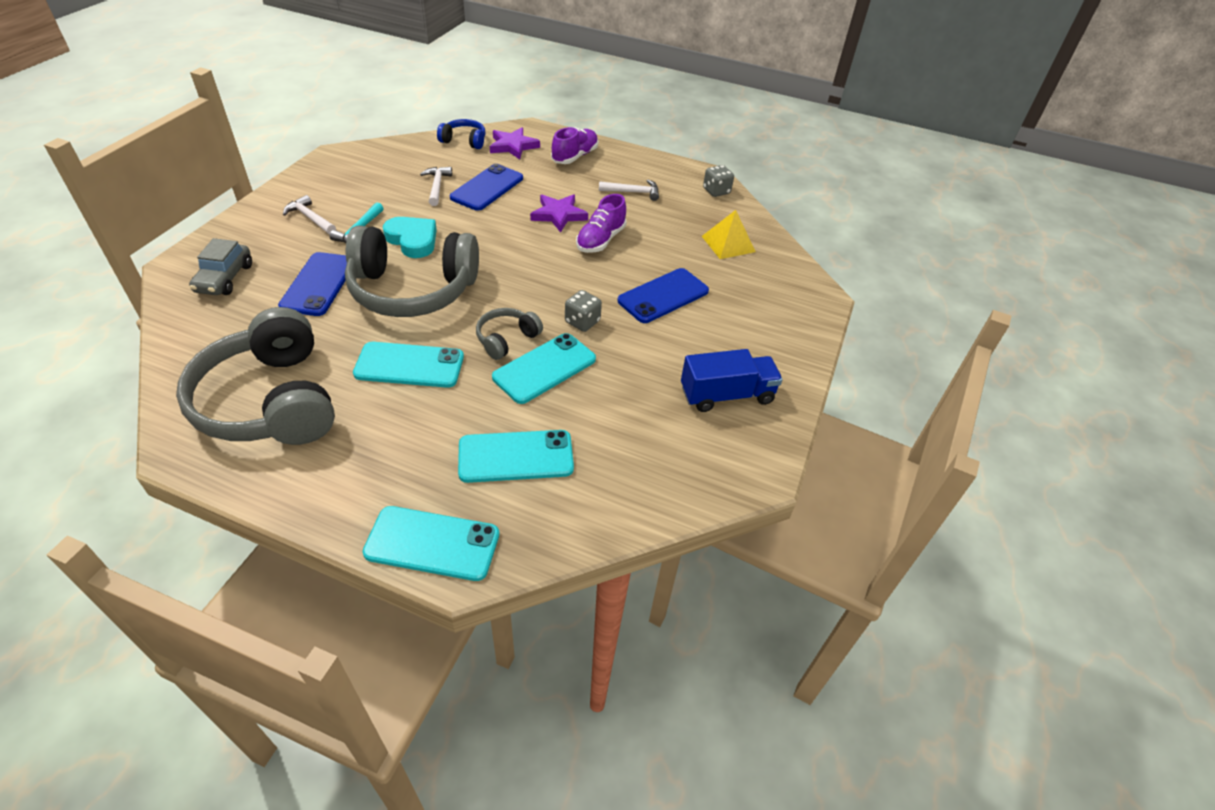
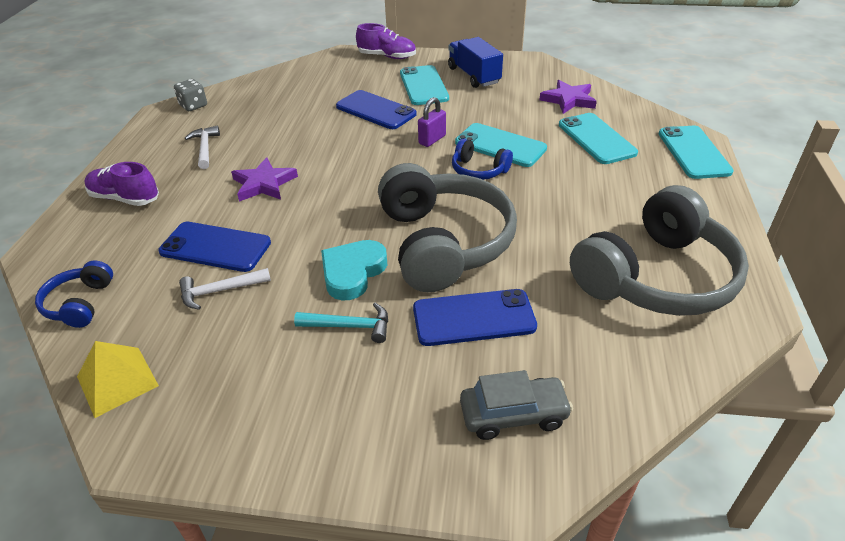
camera: 100 degrees left, 5 degrees down
(310, 218) = (338, 390): white hammer -> none
(409, 365) = (548, 211): turquoise phone -> turquoise phone (423, 86)
(506, 339) = (479, 170): grey headphones -> blue headphones
(513, 146) = (97, 253): purple star -> purple star (568, 100)
(582, 322) = (432, 140): grey dice -> purple padlock
(600, 240) = (303, 151): purple shoe -> purple shoe (387, 56)
(728, 244) = (285, 92): yellow pyramid -> yellow pyramid (117, 381)

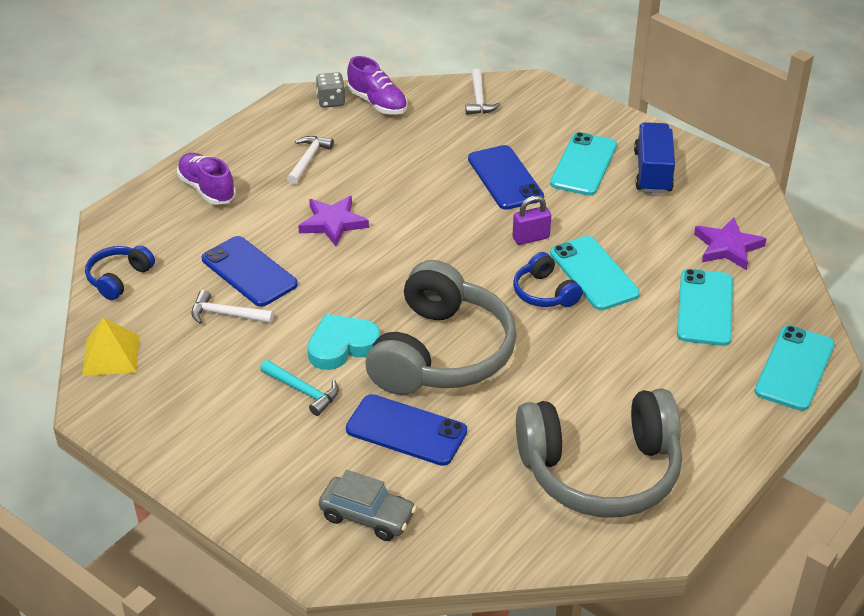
camera: 30 degrees right, 0 degrees up
(311, 72) = (479, 99): none -> white hammer
(387, 56) = (579, 107): purple shoe -> purple shoe (377, 103)

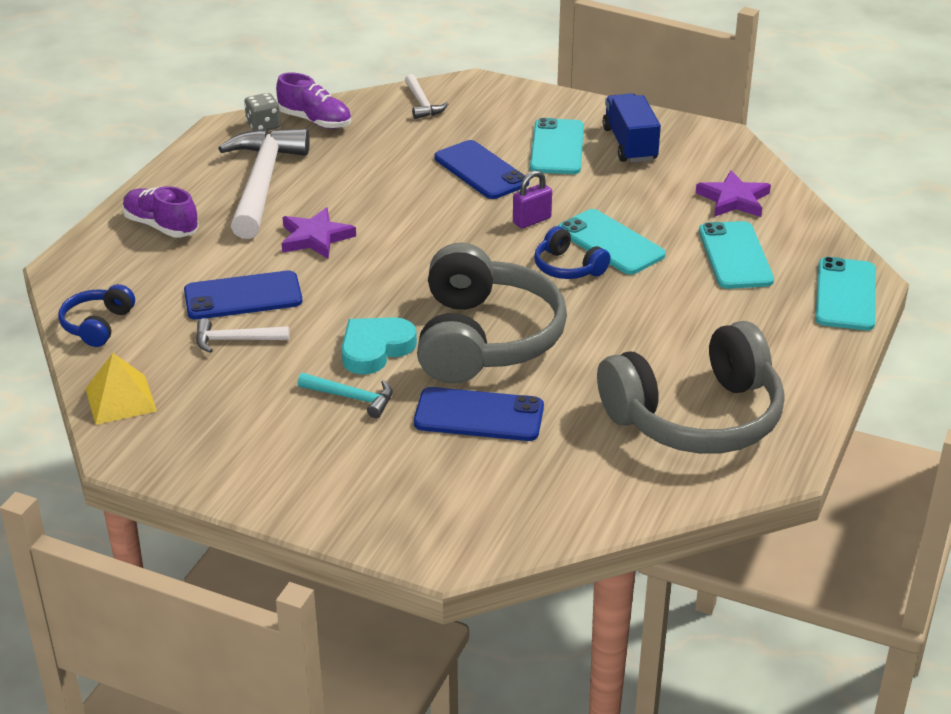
camera: 15 degrees left, 5 degrees down
(249, 272) = (243, 296): blue phone -> blue phone turned 45 degrees counterclockwise
(308, 160) = (262, 183): white hammer -> white hammer, size x2.17
(367, 516) = (472, 501): grey car -> none

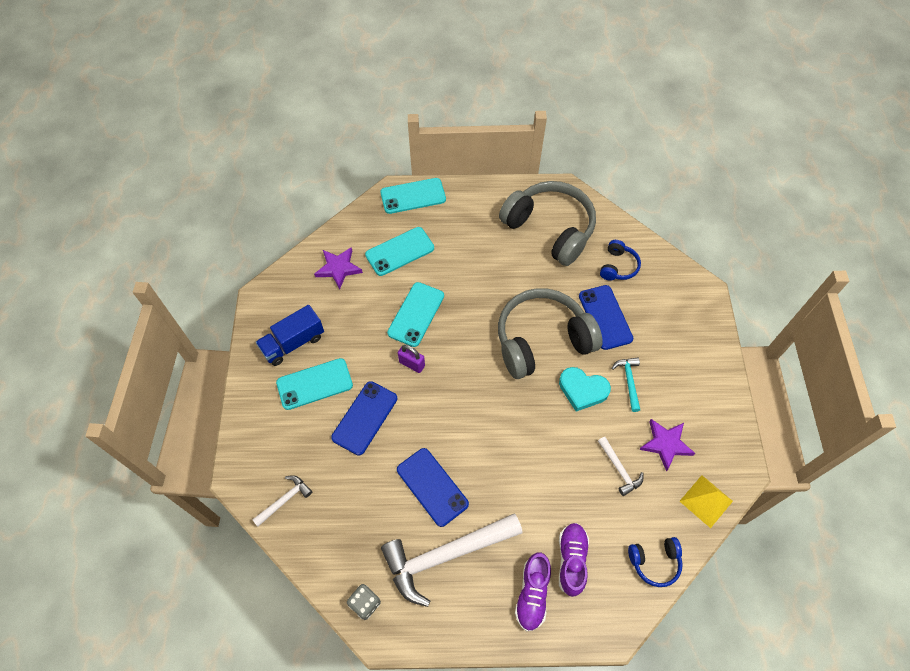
camera: 115 degrees left, 25 degrees up
(243, 296) = (577, 490): blue phone -> blue phone (432, 487)
(315, 121) = (342, 567): purple shoe -> purple shoe (571, 560)
(315, 238) = (493, 481): purple star -> purple star (665, 444)
(568, 267) = (453, 326): blue headphones -> blue headphones (618, 266)

